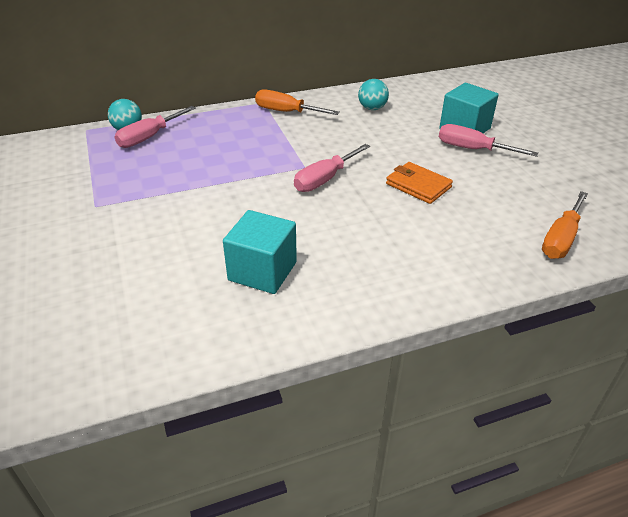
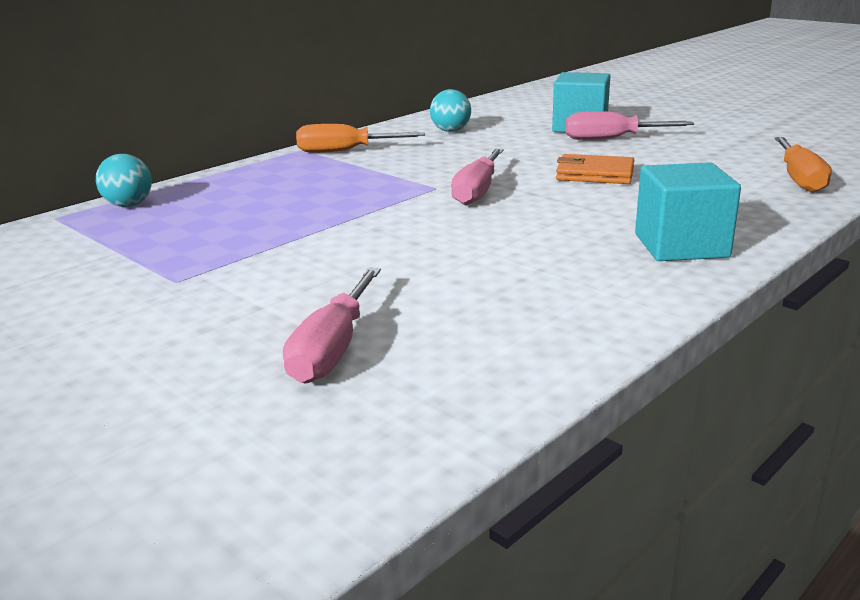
camera: 25 degrees left, 15 degrees down
(149, 137) = (173, 205): pink screwdriver -> pink screwdriver (332, 349)
(262, 271) = (514, 278): turquoise cube -> turquoise cube (681, 246)

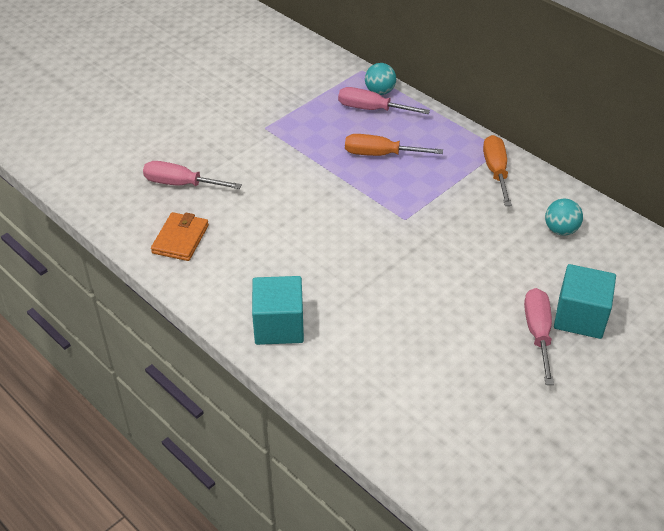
camera: 90 degrees right, 20 degrees up
(477, 191) = (394, 239): pink screwdriver -> pink screwdriver (371, 109)
(595, 174) = (431, 306): orange wallet -> orange wallet (180, 239)
(799, 179) = (412, 434): orange screwdriver -> orange screwdriver (380, 154)

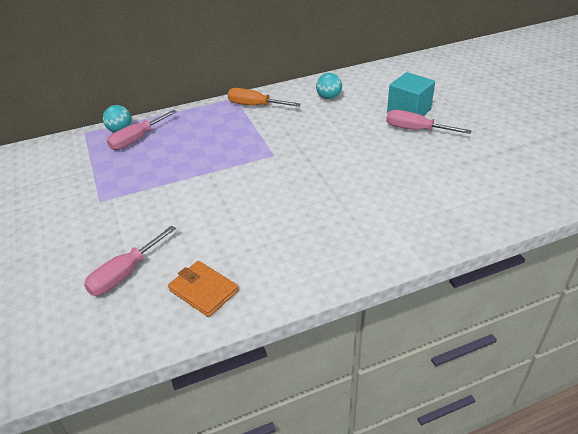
camera: 65 degrees left, 5 degrees down
(279, 326) = (353, 248): turquoise cube -> none
(380, 154) = (193, 148): orange screwdriver -> none

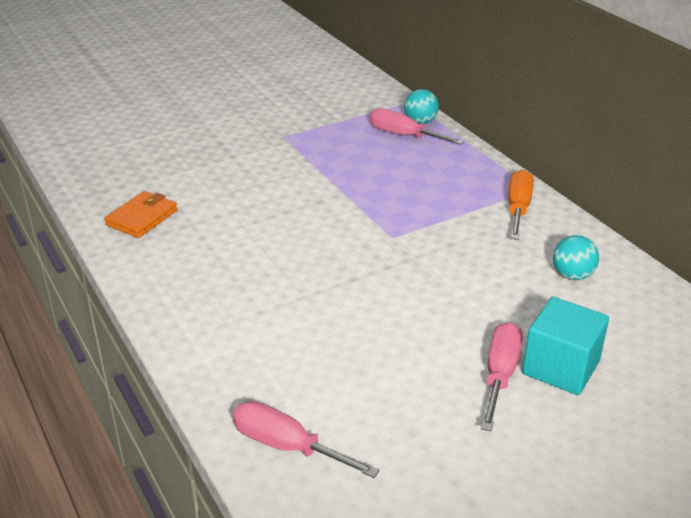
camera: 80 degrees right, 5 degrees down
(125, 274) = (170, 171): pink screwdriver -> pink screwdriver (287, 446)

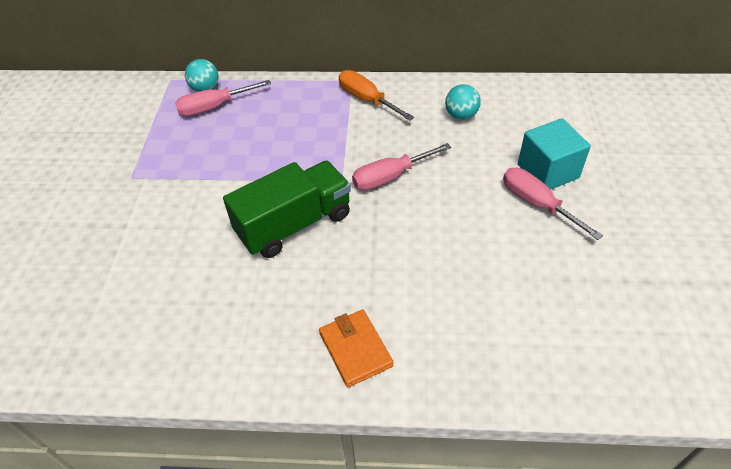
camera: 55 degrees left, 15 degrees up
(142, 218) = (155, 338): orange wallet -> orange wallet (355, 349)
(287, 446) = (542, 362): pink screwdriver -> pink screwdriver (390, 177)
(313, 233) = (294, 224): none -> green truck

